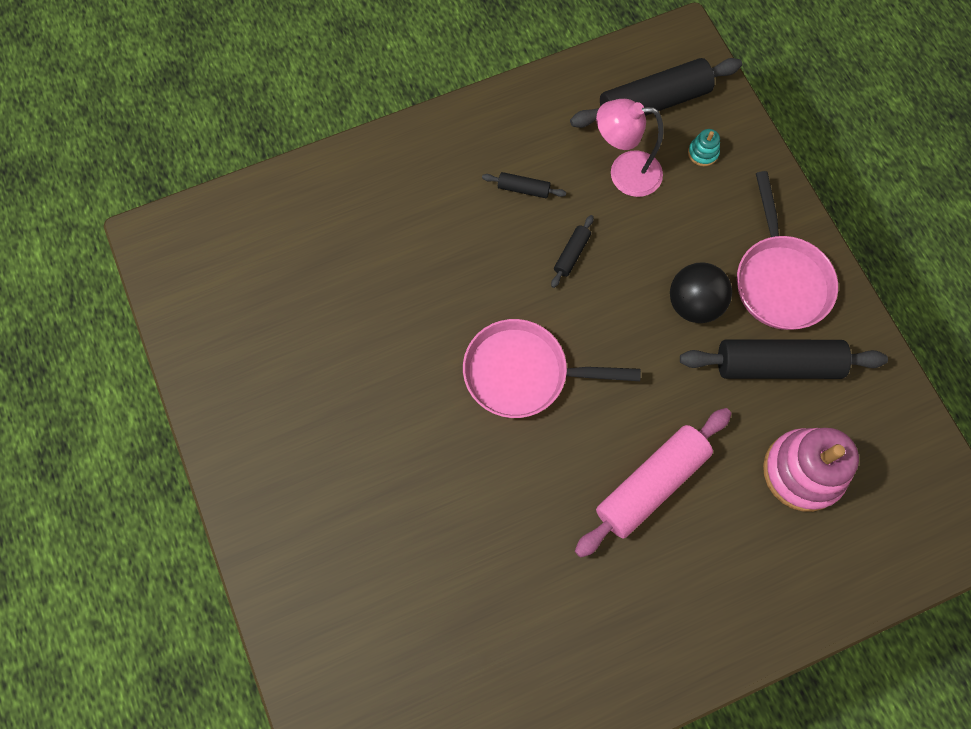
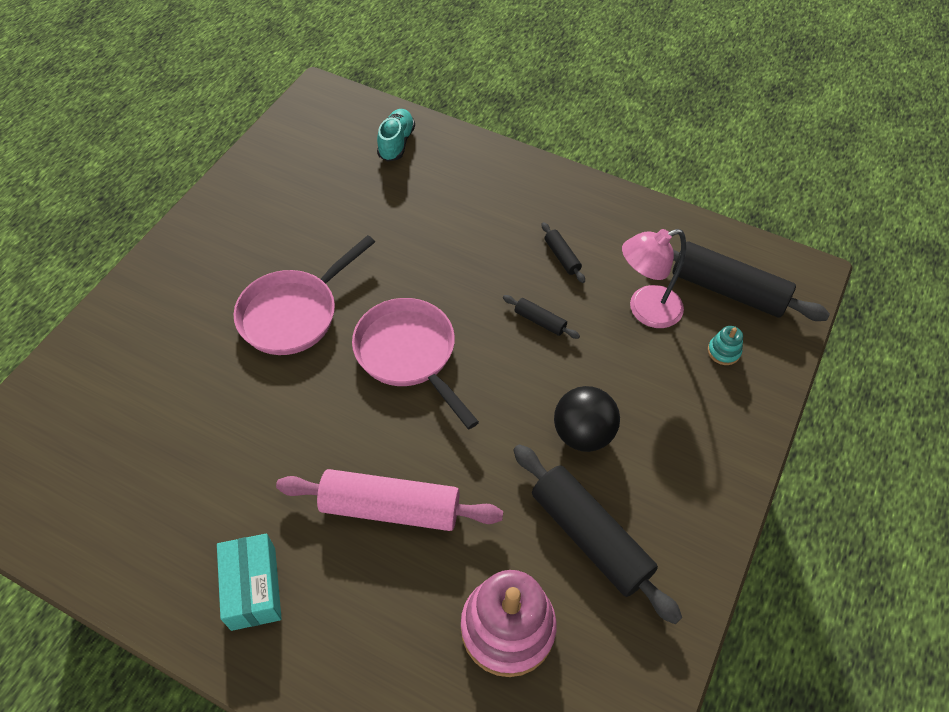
camera: 50 degrees right, 15 degrees down
(281, 219) = (396, 143): none -> turquoise shoe
(571, 254) = (540, 321): black rolling pin -> black rolling pin turned 45 degrees clockwise
(624, 173) = (645, 310): pink lamp -> pink lamp turned 75 degrees counterclockwise
(643, 629) = (253, 588): none -> turquoise box
(780, 279) = (672, 485): pink pan -> pink pan (294, 313)

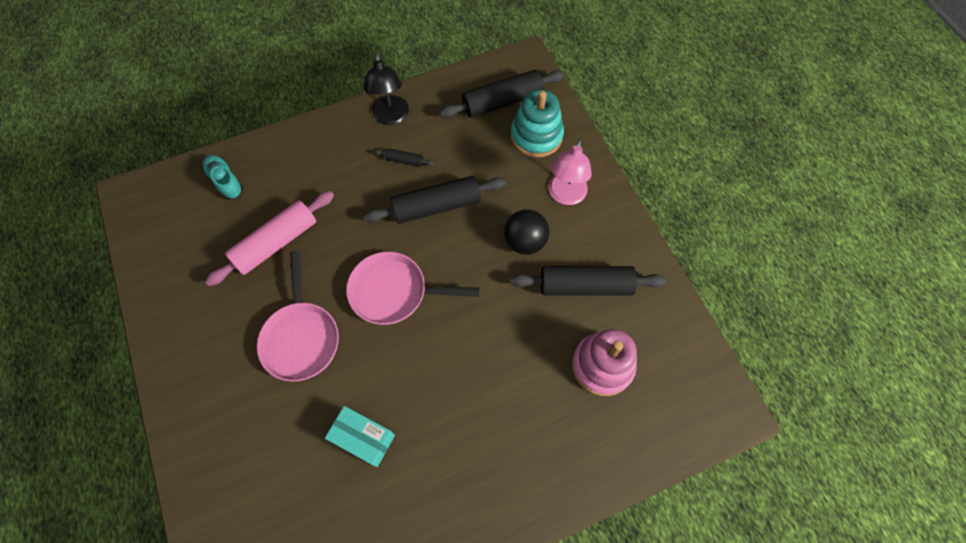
camera: 50 degrees left, 10 degrees up
(253, 588) = (473, 489): turquoise box -> turquoise box (363, 438)
(390, 508) = (486, 375): pink rolling pin -> pink rolling pin (276, 243)
(540, 321) = (436, 206): black rolling pin -> black rolling pin, size x2.22
(597, 210) = (391, 117): none -> black lamp
(645, 310) = (478, 150): pink lamp -> pink lamp (565, 196)
(723, 351) = (536, 136): turquoise stacking toy -> turquoise stacking toy, size x2.36

